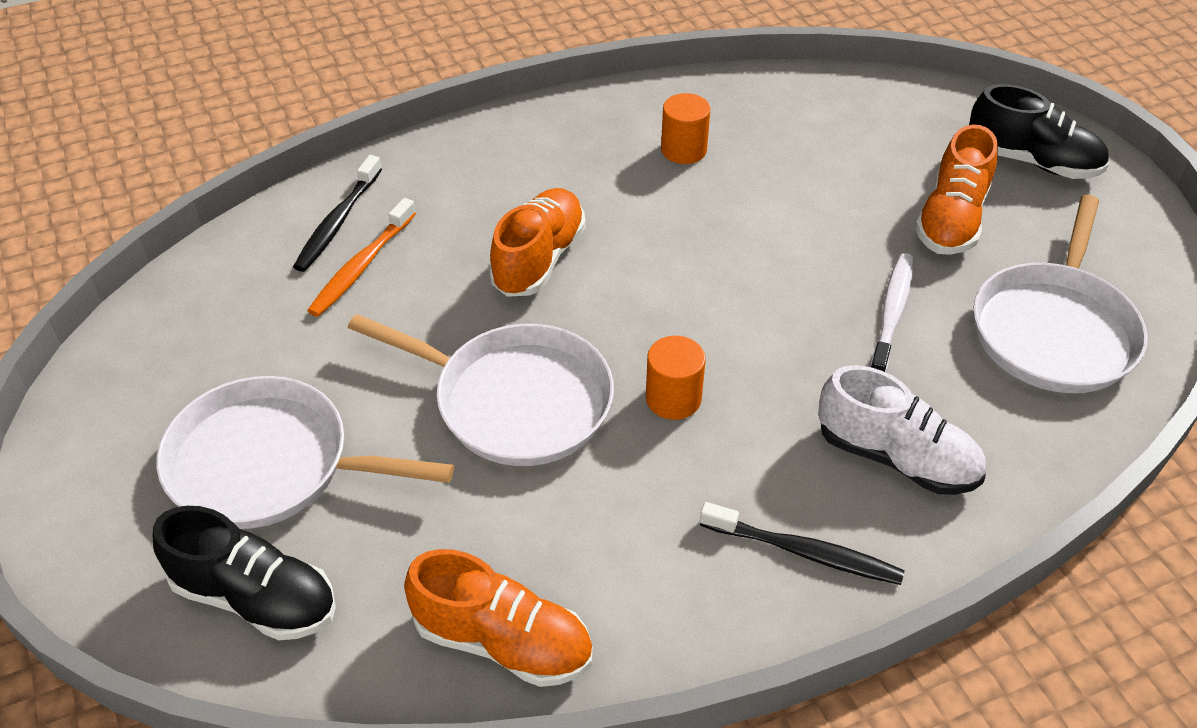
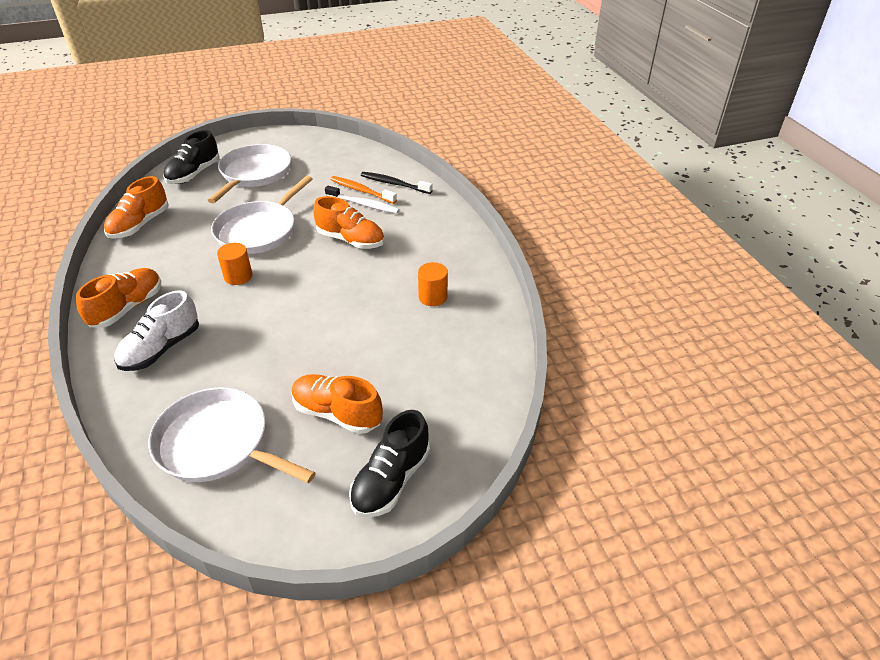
camera: 95 degrees right, 5 degrees down
(804, 552) = (127, 308): black toothbrush -> orange shoe
(891, 314) = (262, 366): white toothbrush -> white toothbrush (363, 204)

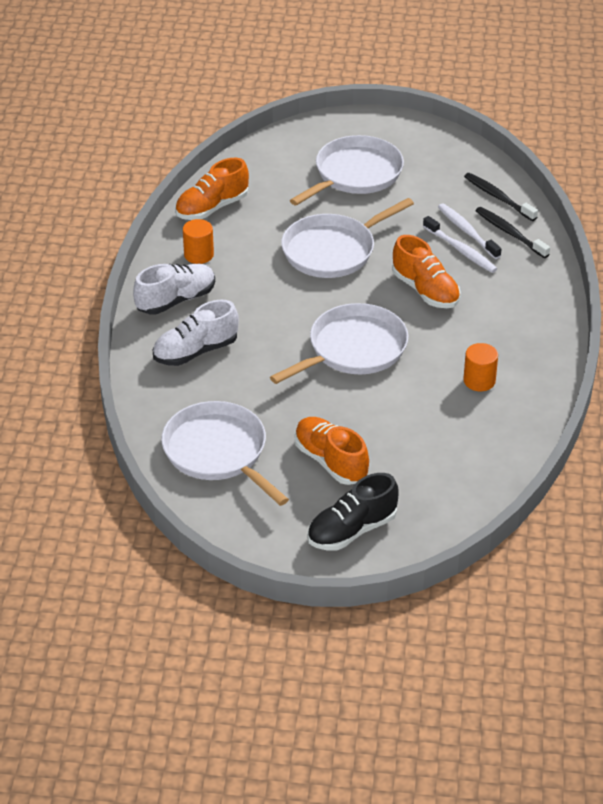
camera: 25 degrees right, 0 degrees up
(127, 308) = (176, 300): orange shoe -> white shoe
(194, 174) = (288, 156): black shoe -> none
(238, 276) = (292, 298): orange cylinder -> orange cylinder (199, 255)
(312, 303) = (353, 349): none -> white pan
(361, 191) = (467, 231): orange toothbrush -> white toothbrush
(372, 163) = (498, 197): none -> black toothbrush

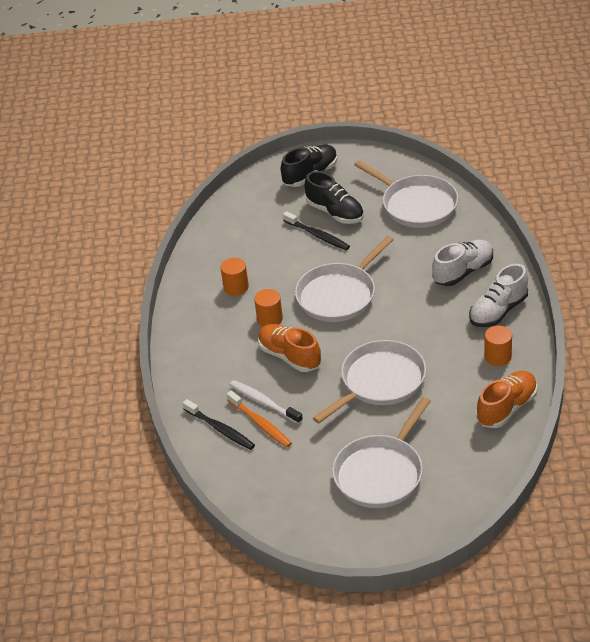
camera: 175 degrees right, 0 degrees up
(331, 461) = (335, 212): orange shoe -> black shoe
(442, 335) = (269, 319): none -> orange cylinder
(467, 231) = (260, 424): white toothbrush -> orange toothbrush
(498, 197) = (234, 469): black toothbrush -> black toothbrush (317, 235)

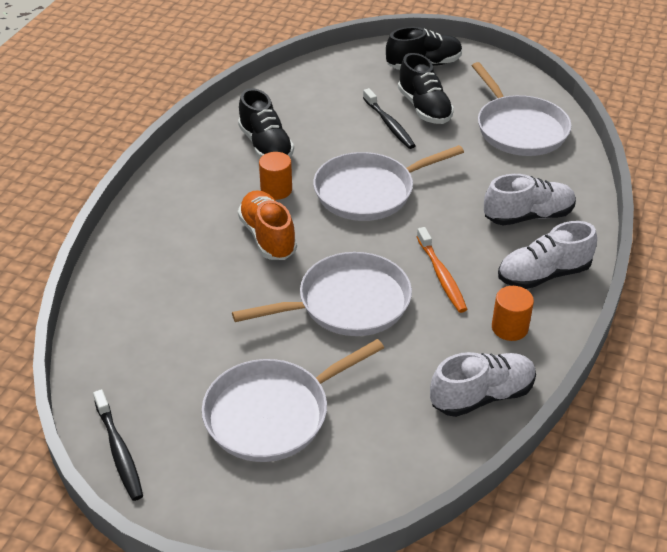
camera: 20 degrees right, 0 degrees up
(220, 429) = (133, 287): black toothbrush -> black toothbrush (119, 451)
(236, 287) = (266, 146): orange cylinder -> black shoe
(260, 424) = (180, 298): orange toothbrush -> orange toothbrush (441, 276)
(264, 402) = (202, 276): white toothbrush -> none
(507, 408) = (482, 396): orange shoe -> white shoe

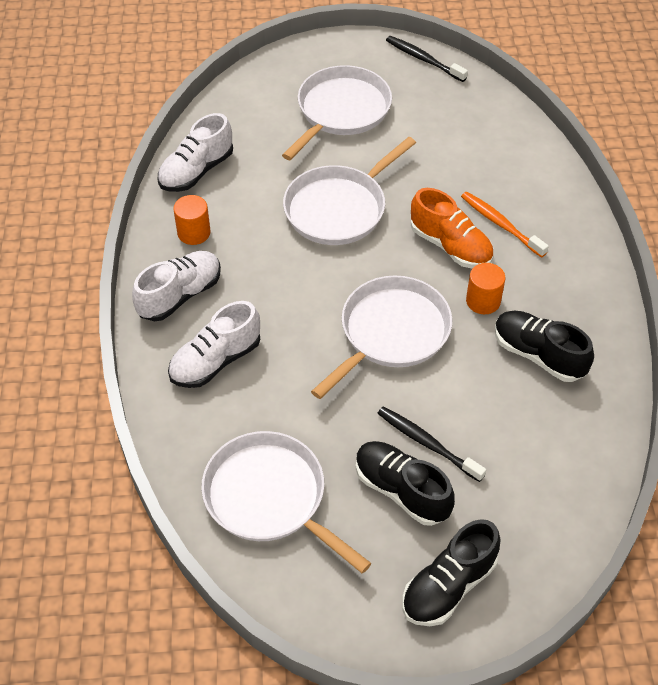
camera: 155 degrees right, 10 degrees up
(441, 276) = (272, 262): orange toothbrush -> orange toothbrush (500, 224)

